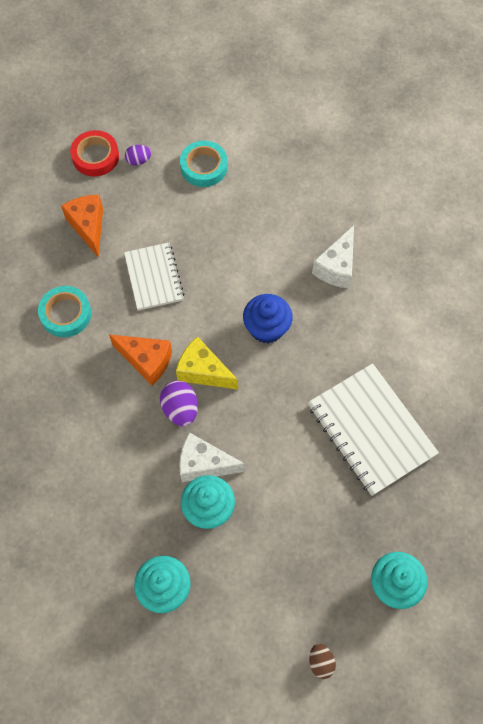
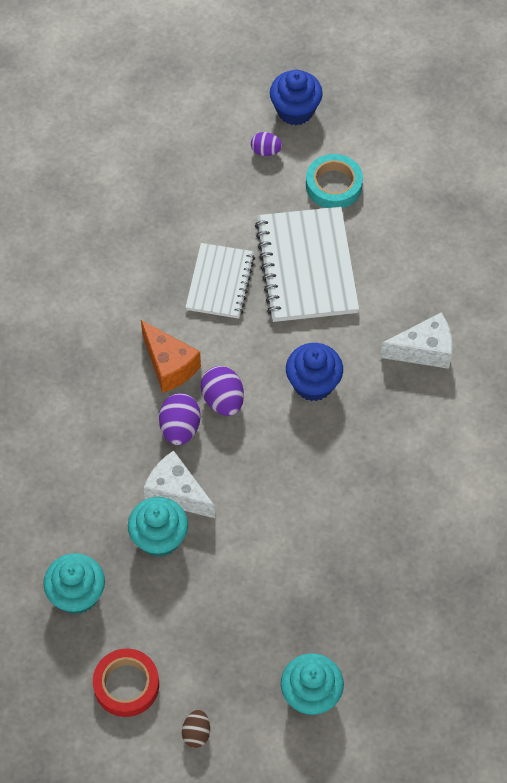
camera: 25 degrees right, 5 degrees down
(66, 314) = (110, 283): turquoise tape -> none
(88, 227) = (177, 201): orange cheese -> none
(95, 156) = (221, 129): red tape -> red tape (126, 685)
(145, 121) = (295, 110): none -> blue cupcake
(203, 371) = (223, 400): yellow cheese -> purple egg
(336, 267) = (424, 351): white cheese -> white cheese turned 150 degrees counterclockwise
(371, 430) = (369, 534): white notebook -> white notebook (306, 267)

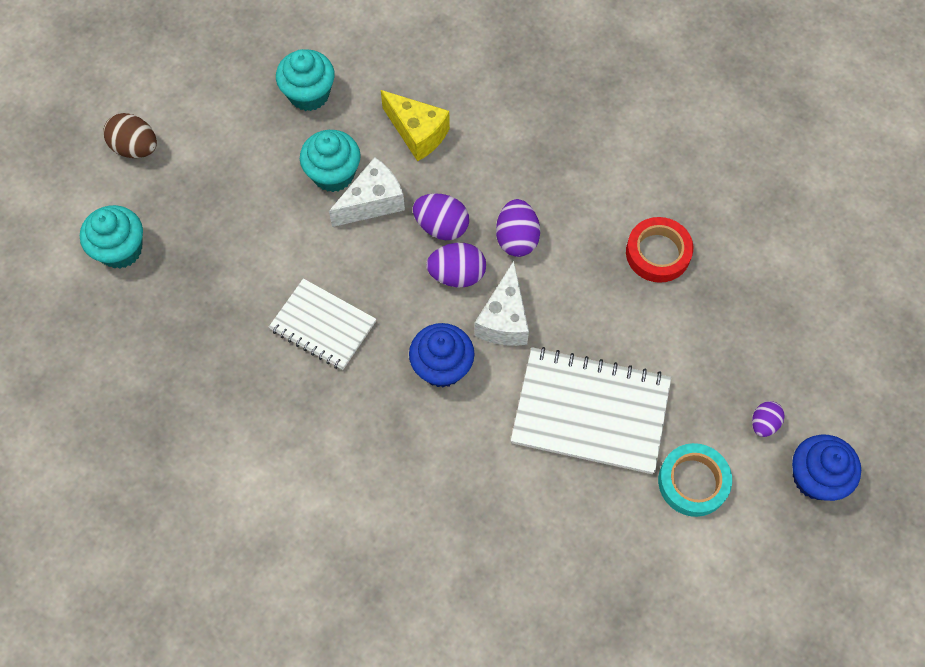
camera: 110 degrees right, 5 degrees up
(88, 481) = (417, 133): none -> yellow cheese
(126, 685) = (206, 108): red tape -> red tape (658, 253)
(169, 365) = (516, 238): orange cheese -> purple egg
(196, 733) = (136, 148): brown egg -> brown egg, size x1.59
(220, 282) = (600, 317): white notebook -> white notebook (323, 326)
(424, 351) = (437, 496): white cheese -> white cheese (504, 319)

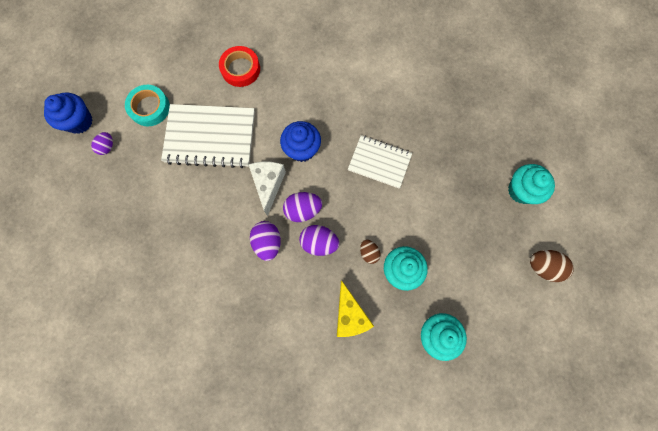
camera: 170 degrees right, 10 degrees up
(373, 202) = (369, 253): white cheese -> brown egg
(417, 133) = (350, 314): yellow cheese -> yellow cheese turned 135 degrees counterclockwise
(658, 253) = (172, 248): red tape -> red tape (240, 69)

